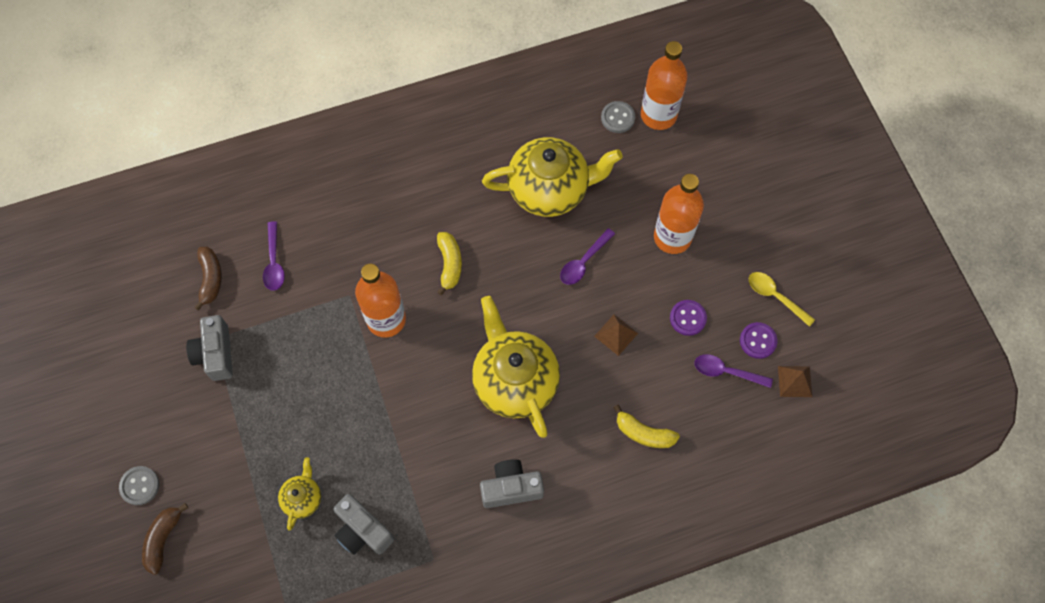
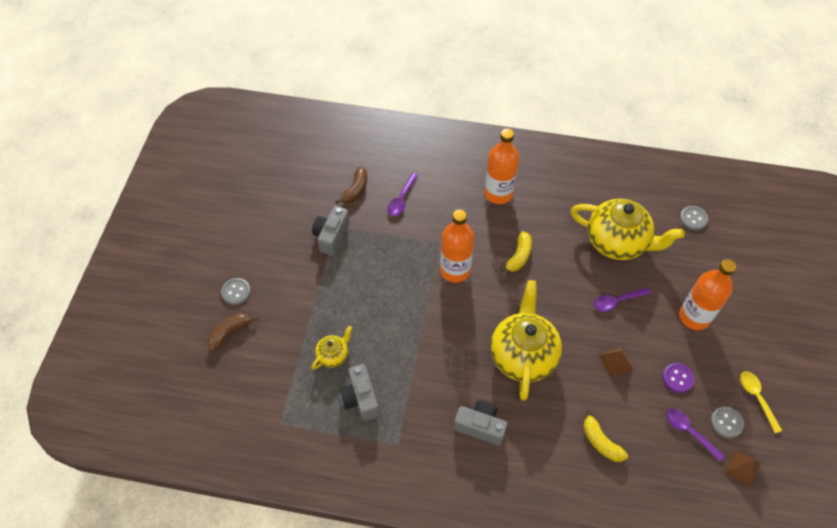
camera: 30 degrees right, 10 degrees down
(658, 115) = (726, 230): orange bottle -> orange bottle (498, 193)
(758, 341) = (726, 422): purple button -> grey button

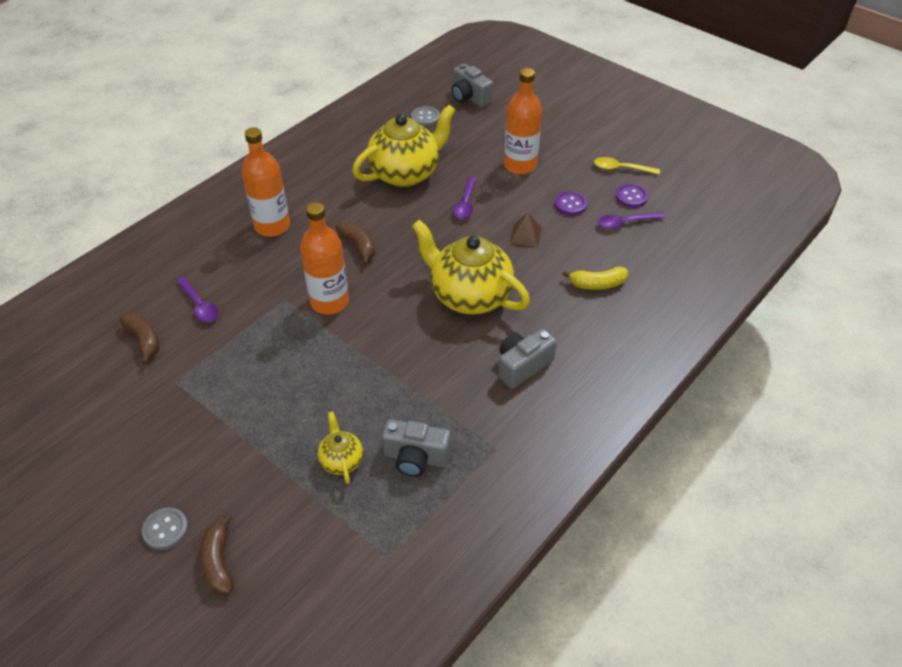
camera: 60 degrees left, 10 degrees down
(331, 236) = (183, 391): grey camera -> grey camera (469, 97)
(519, 256) = (358, 246): yellow banana -> brown banana
(726, 422) = (631, 197): grey button -> purple button
(742, 468) = (677, 208): brown pyramid -> none

